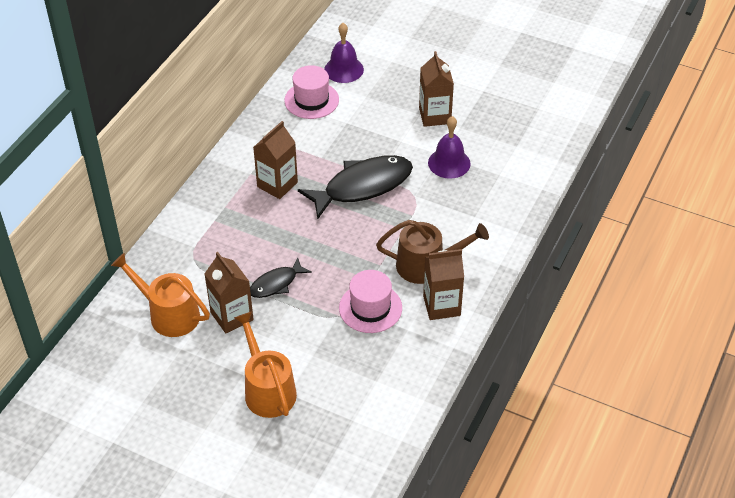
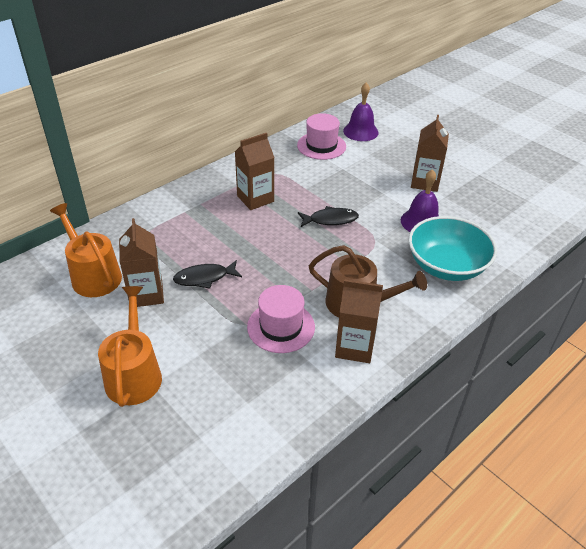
camera: 20 degrees right, 5 degrees down
(362, 186) = (330, 220): black fish -> black fish, size x0.53
(489, 203) = (446, 266): none -> turquoise bowl

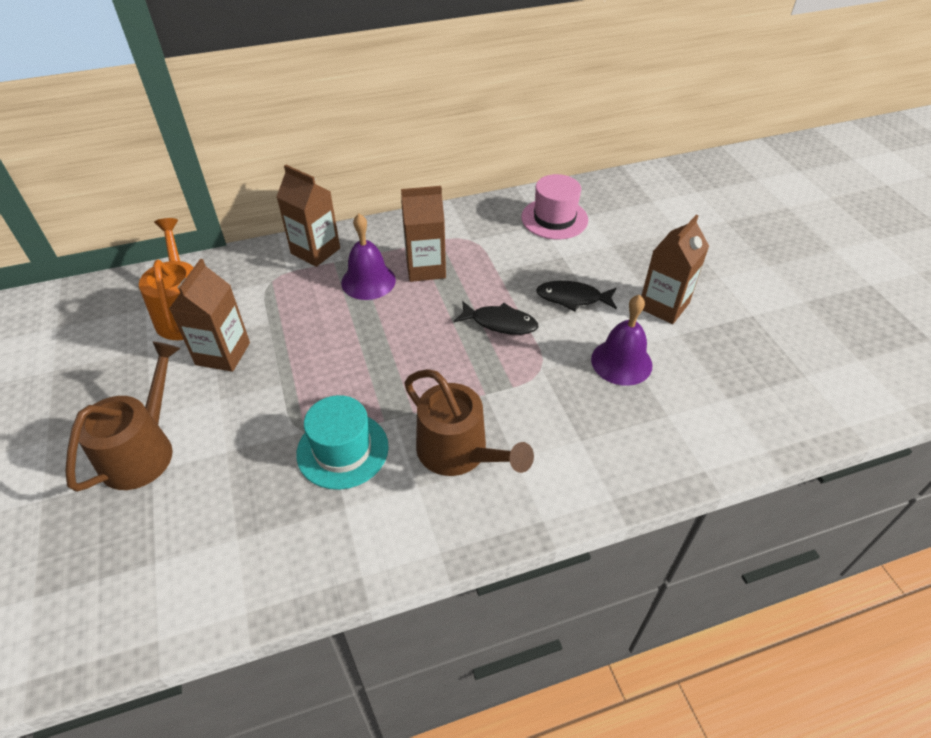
camera: 25 degrees right, 5 degrees up
(134, 374) = (142, 450): orange watering can -> brown watering can
(204, 278) = (299, 354): black fish -> black fish (572, 298)
(281, 327) = (342, 450): pink hat -> turquoise hat
(354, 347) = (414, 513): brown carton -> brown carton (315, 251)
(360, 131) = (619, 211): purple bell -> purple bell (368, 281)
(446, 266) = (616, 438): turquoise bowl -> none

